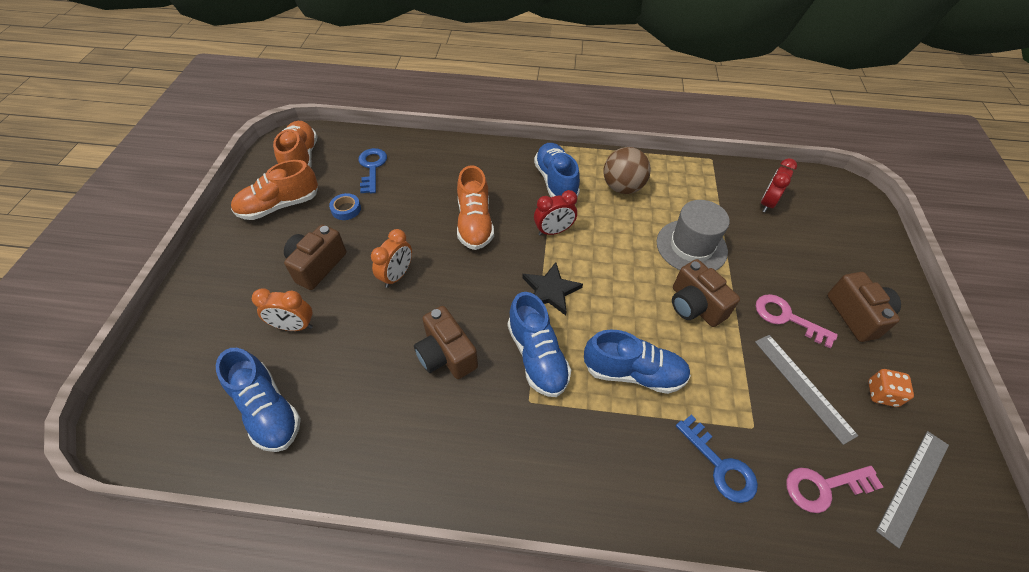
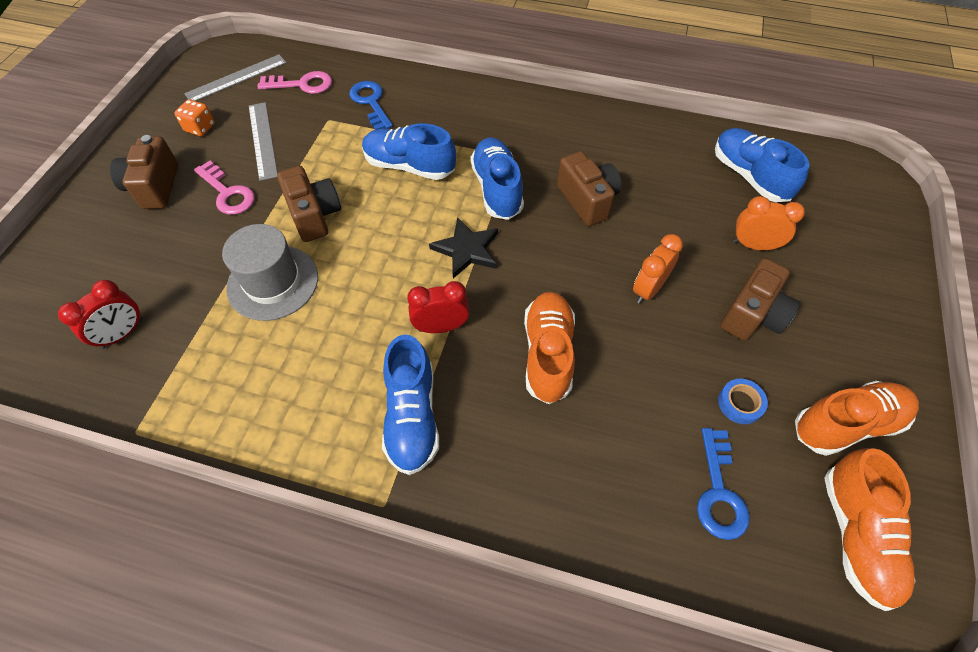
camera: 170 degrees left, 5 degrees up
(622, 187) = (313, 390): brown ball -> none

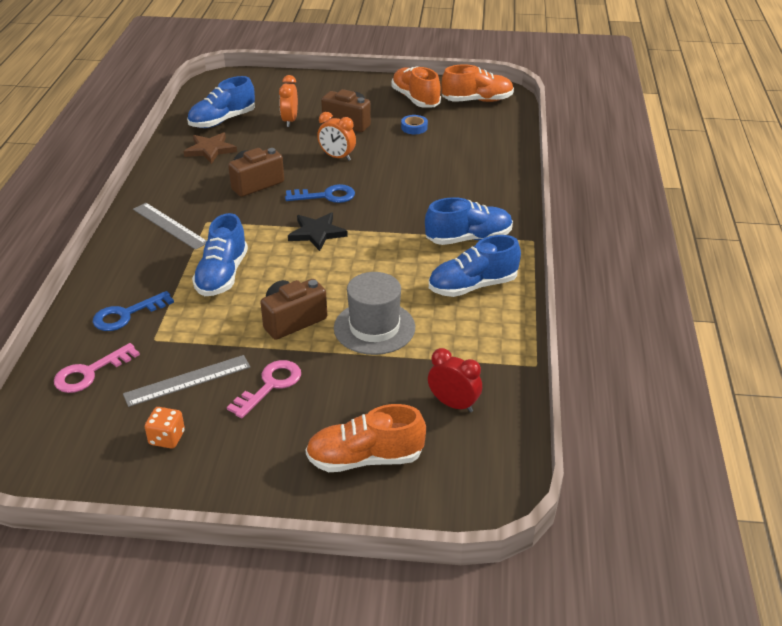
camera: 100 degrees left, 20 degrees down
(155, 187) = (268, 445): brown camera -> none
(236, 78) = (71, 433): grey ruler -> grey ruler (169, 226)
(302, 84) = (90, 372): pink key -> pink key turned 120 degrees counterclockwise
(441, 327) = (393, 236): red clock -> none
(497, 189) = (247, 225): blue shoe -> blue shoe (473, 286)
(547, 354) = (401, 191): orange shoe -> orange shoe (365, 459)
(672, 163) = (210, 150): none -> brown star
(719, 492) = (471, 134): blue key -> blue key (326, 196)

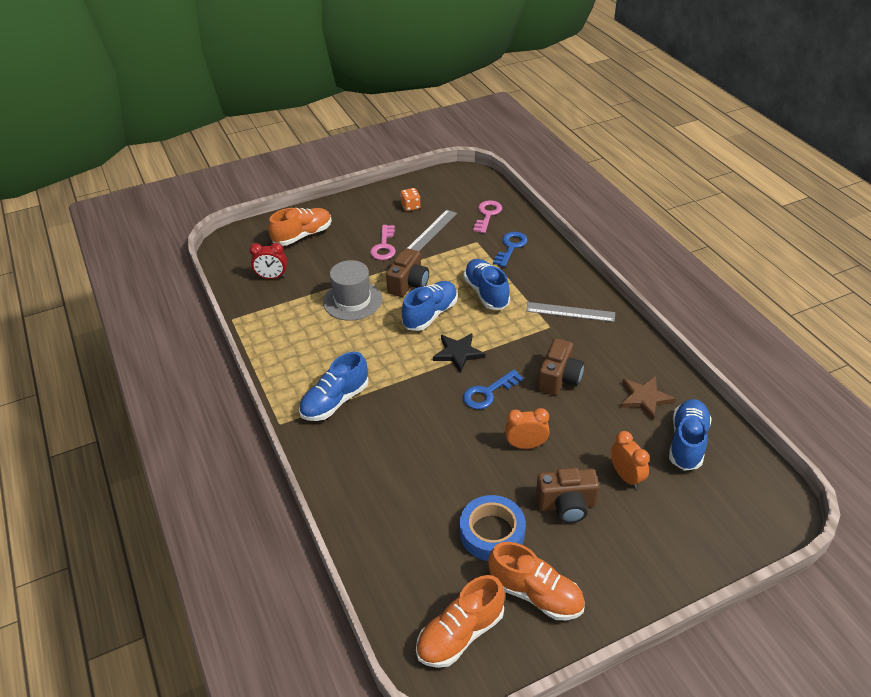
camera: 150 degrees right, 5 degrees up
(414, 127) = (492, 532): blue tape -> blue tape, size x1.95
(473, 286) = (305, 358): blue shoe -> blue shoe (430, 314)

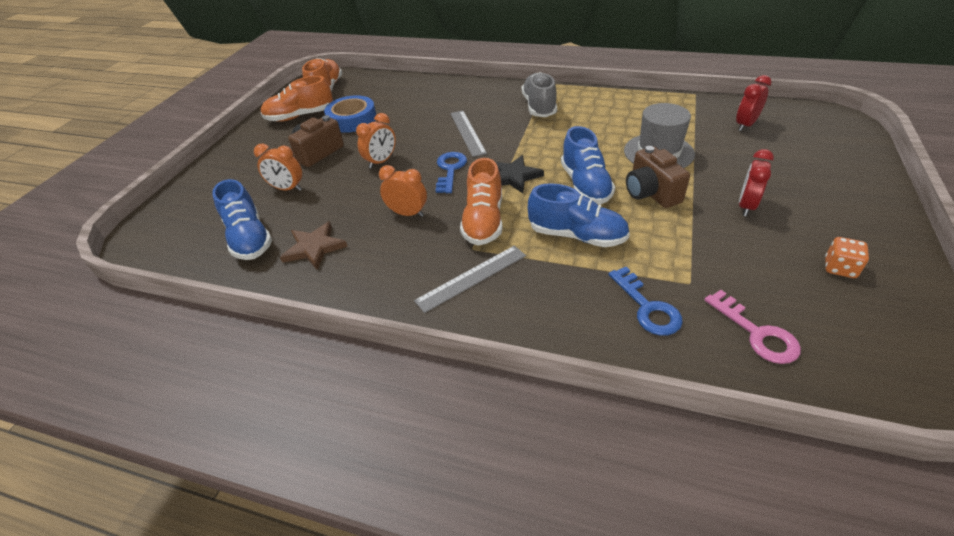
camera: 135 degrees right, 0 degrees up
(302, 235) = (819, 163): orange shoe -> orange shoe (483, 221)
(335, 401) = (539, 106): blue shoe -> grey shoe
(384, 246) = (746, 206): pink key -> red clock
(431, 231) = (751, 256): grey ruler -> grey ruler (467, 132)
(559, 378) = (407, 213): brown camera -> orange clock

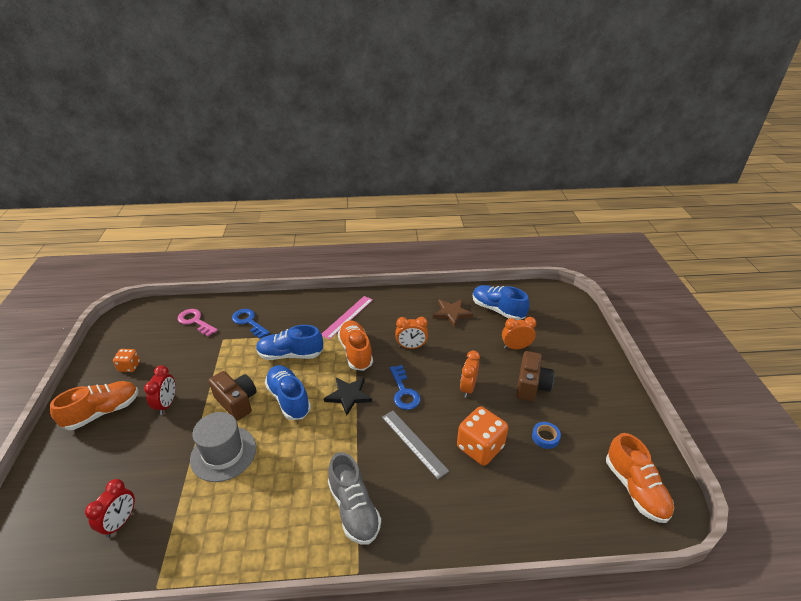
camera: 155 degrees right, 5 degrees down
(300, 116) = (605, 430): orange shoe -> orange shoe (102, 412)
(352, 120) = (545, 437): blue tape -> blue tape, size x0.51
(412, 122) = (480, 447): none -> orange dice
(472, 278) = (347, 317): grey ruler -> pink ruler

